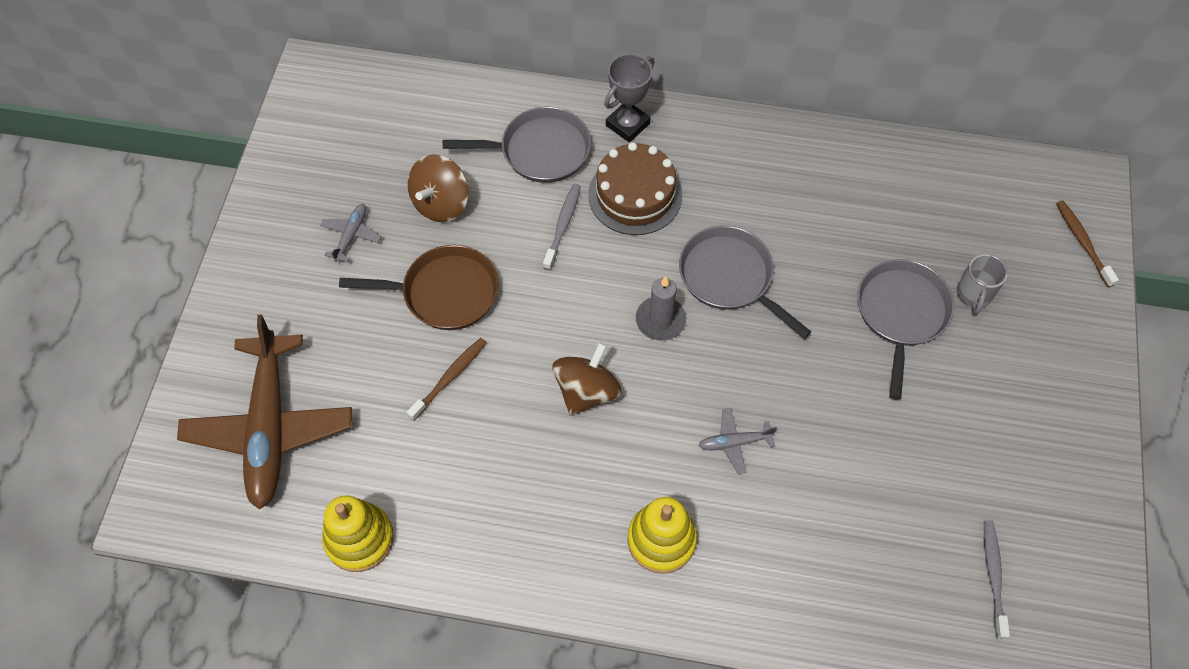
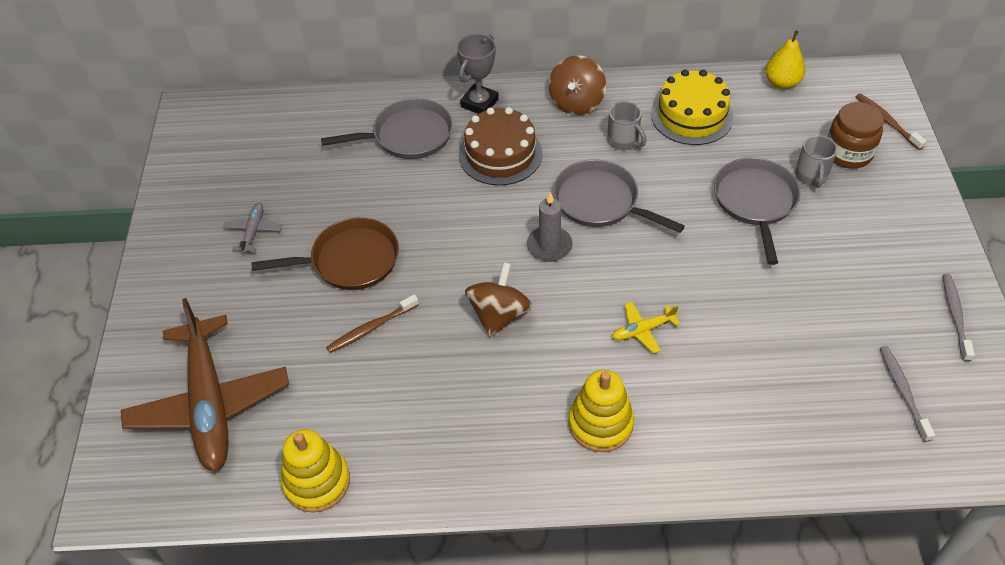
camera: 10 degrees left, 10 degrees down
(441, 203) = (330, 191): brown spinning top -> brown spinning top (576, 102)
(450, 378) = (371, 328): brown toothbrush -> brown toothbrush turned 150 degrees counterclockwise
(563, 225) = (443, 188): grey toothbrush -> grey toothbrush (955, 315)
(735, 442) = (643, 330): grey plane -> yellow plane
(775, 206) = (623, 141): none -> grey mug
(861, 189) = (691, 115): none -> yellow cake
(977, 167) = (782, 83): none -> yellow pear
(1025, 274) = (848, 153): none -> brown jar

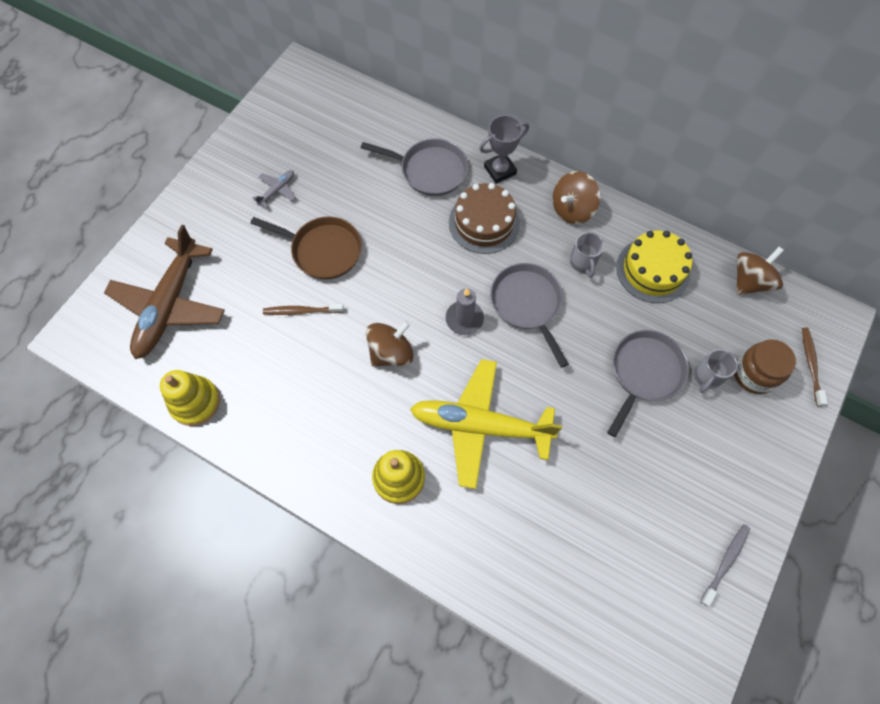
camera: 30 degrees right, 15 degrees up
(643, 330) = (481, 426): yellow plane -> yellow plane, size x2.45
(782, 83) = (750, 281): yellow pear -> brown spinning top
(903, 391) = (633, 595): grey toothbrush -> none

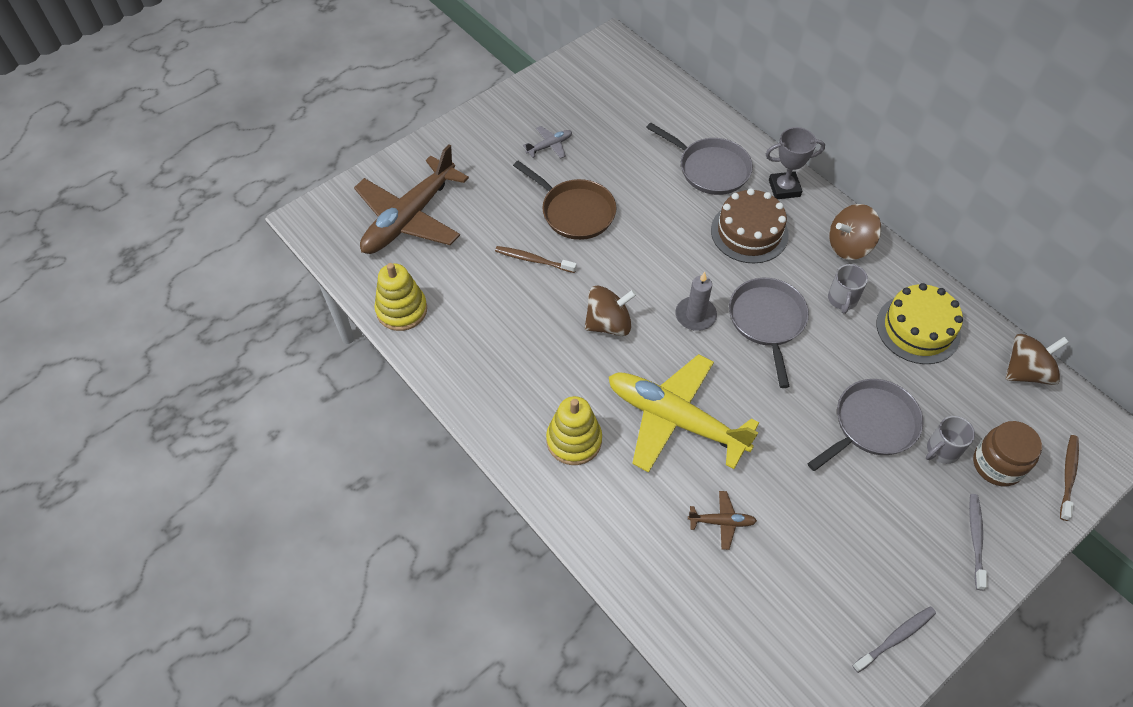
camera: 20 degrees right, 10 degrees down
(551, 509) = (721, 522): none -> brown plane
(759, 448) = (975, 539): none -> grey toothbrush

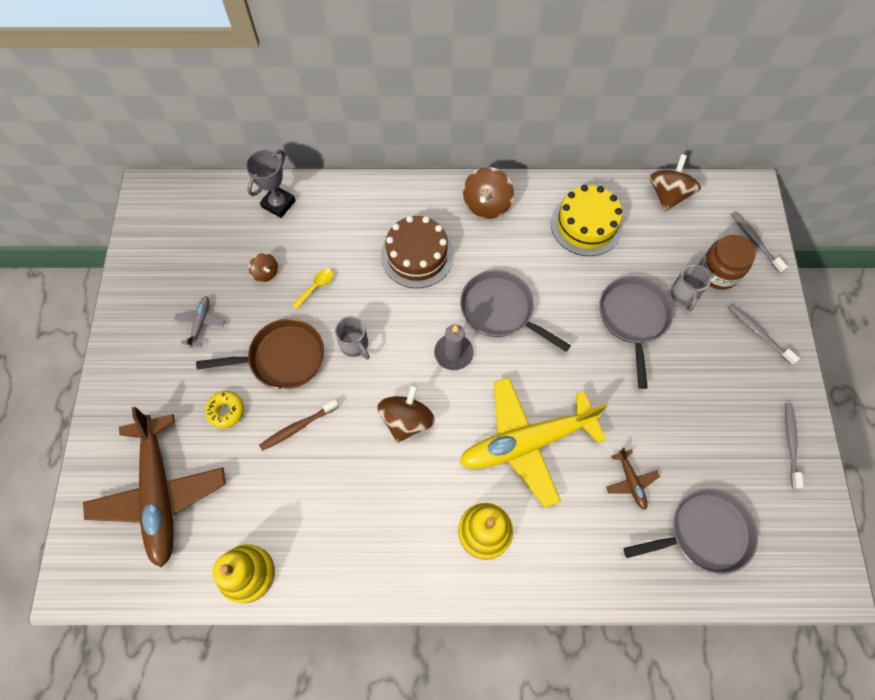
camera: 50 degrees left, 10 degrees up
(502, 209) = (226, 411): none -> yellow donut
(628, 152) = (266, 273): none -> brown spinning top
(651, 190) = (316, 287): none -> yellow spoon
(710, 169) = (338, 231): grey pan -> grey pan (704, 533)
(721, 522) = (630, 481): brown plane -> brown plane turned 120 degrees clockwise
(784, 188) = (402, 200): grey trophy -> grey trophy (278, 204)
(842, 300) = (525, 248): grey mug -> grey mug (355, 345)
(1068, 476) = (755, 241): brown toothbrush -> grey toothbrush

